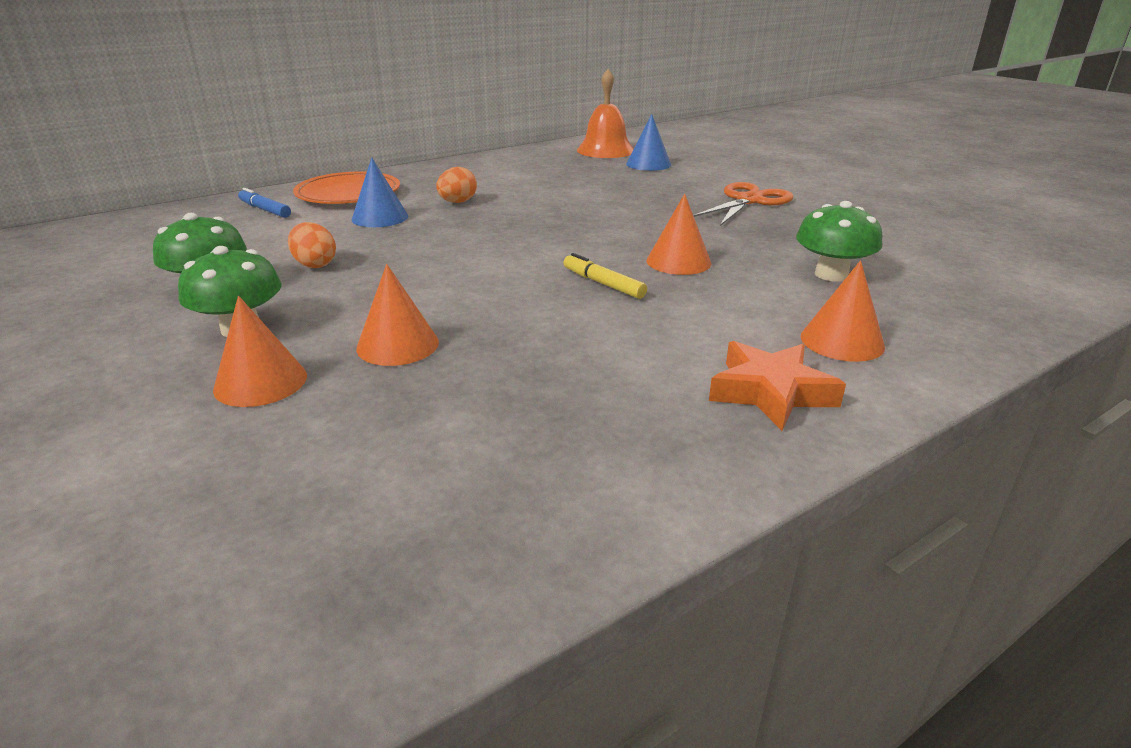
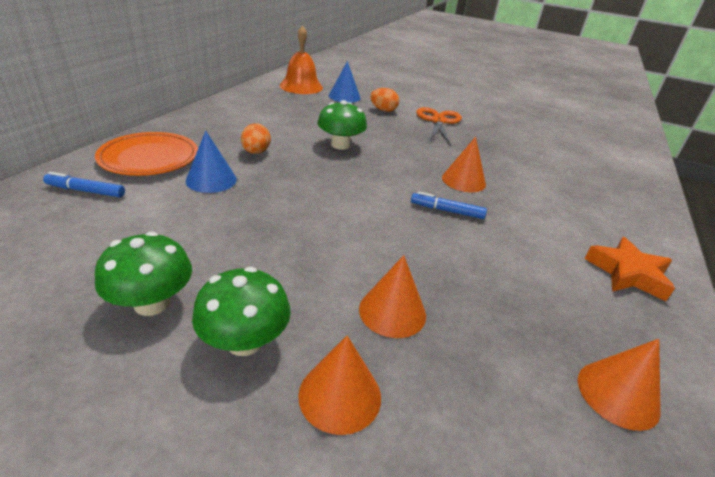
camera: 35 degrees left, 5 degrees up
(315, 264) = (219, 245): orange egg -> orange egg (383, 110)
(603, 284) = (447, 211): yellow marker -> blue marker
(831, 274) = (545, 173): green mushroom -> green mushroom (340, 145)
(842, 341) = (608, 223): orange cone -> orange cone (618, 394)

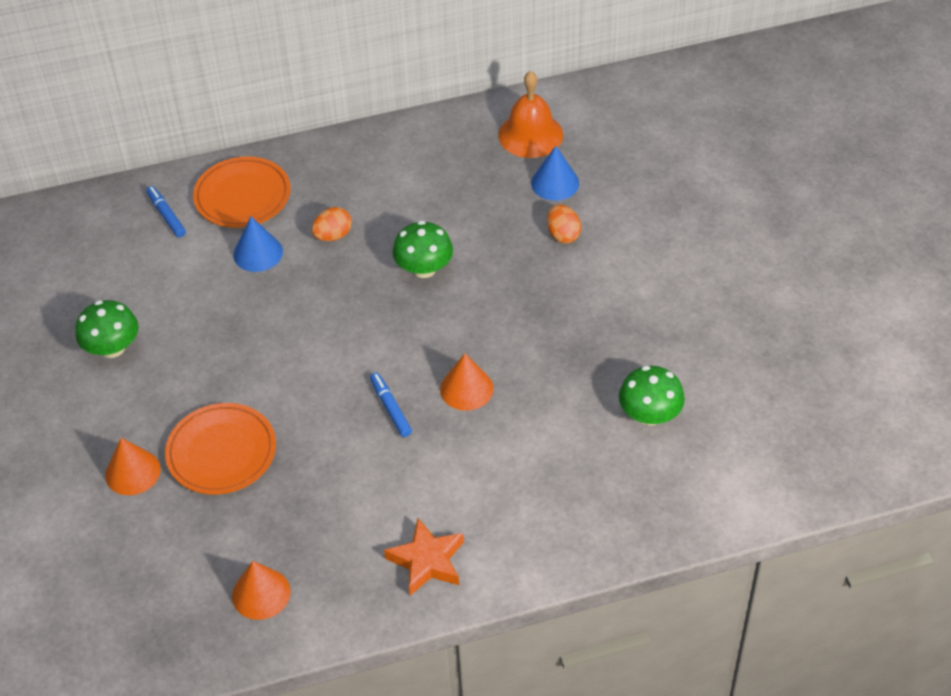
camera: 55 degrees right, 15 degrees up
(244, 341) = (127, 408): green mushroom -> green mushroom (650, 415)
(392, 312) = (221, 452): orange cone -> orange plate
(438, 121) = (599, 291): orange scissors -> none

